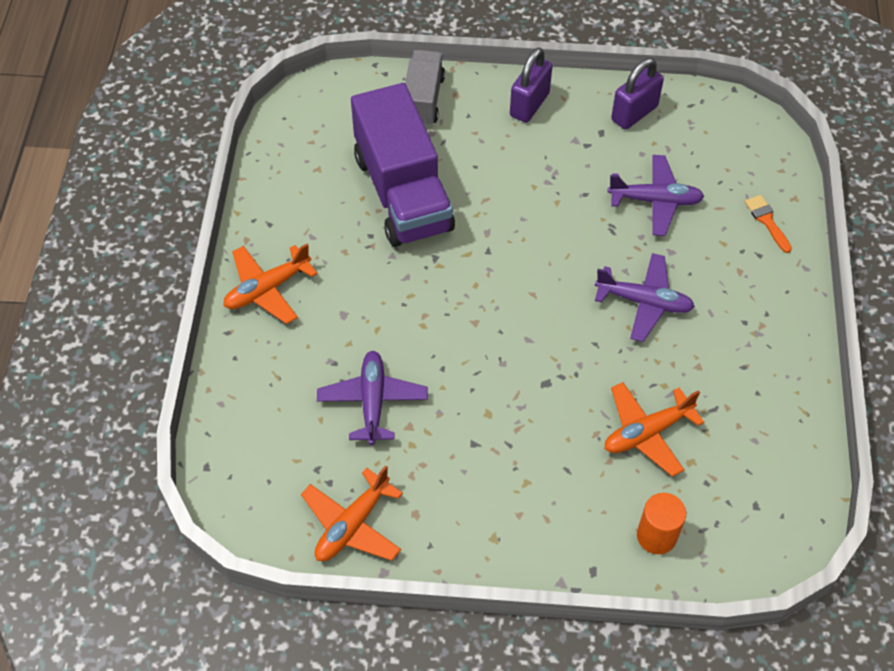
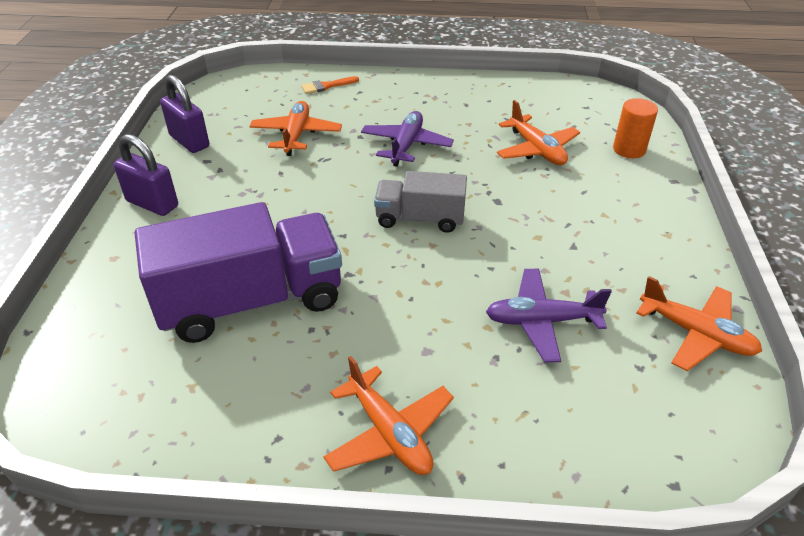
camera: 90 degrees left, 15 degrees down
(423, 99) = (110, 285): grey truck -> grey truck (420, 218)
(655, 201) = (296, 135): purple plane -> orange plane

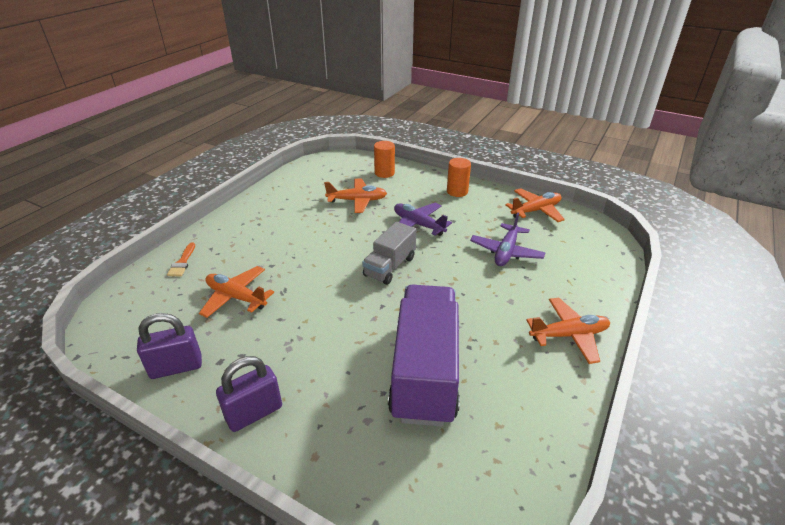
camera: 65 degrees left, 5 degrees down
(406, 145) = (304, 248): purple plane -> purple plane (418, 224)
(656, 230) = (457, 191): none -> orange cylinder

